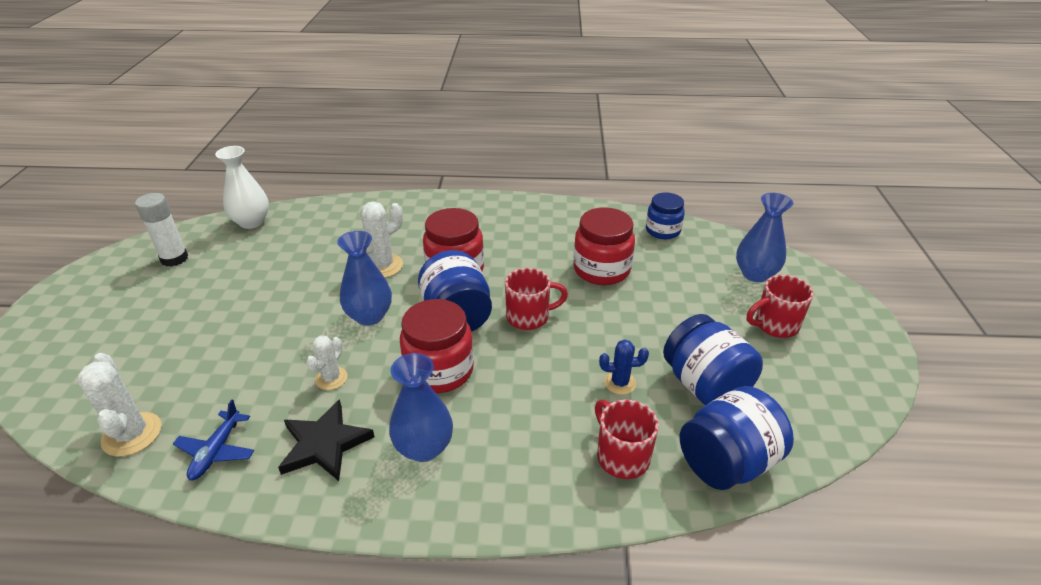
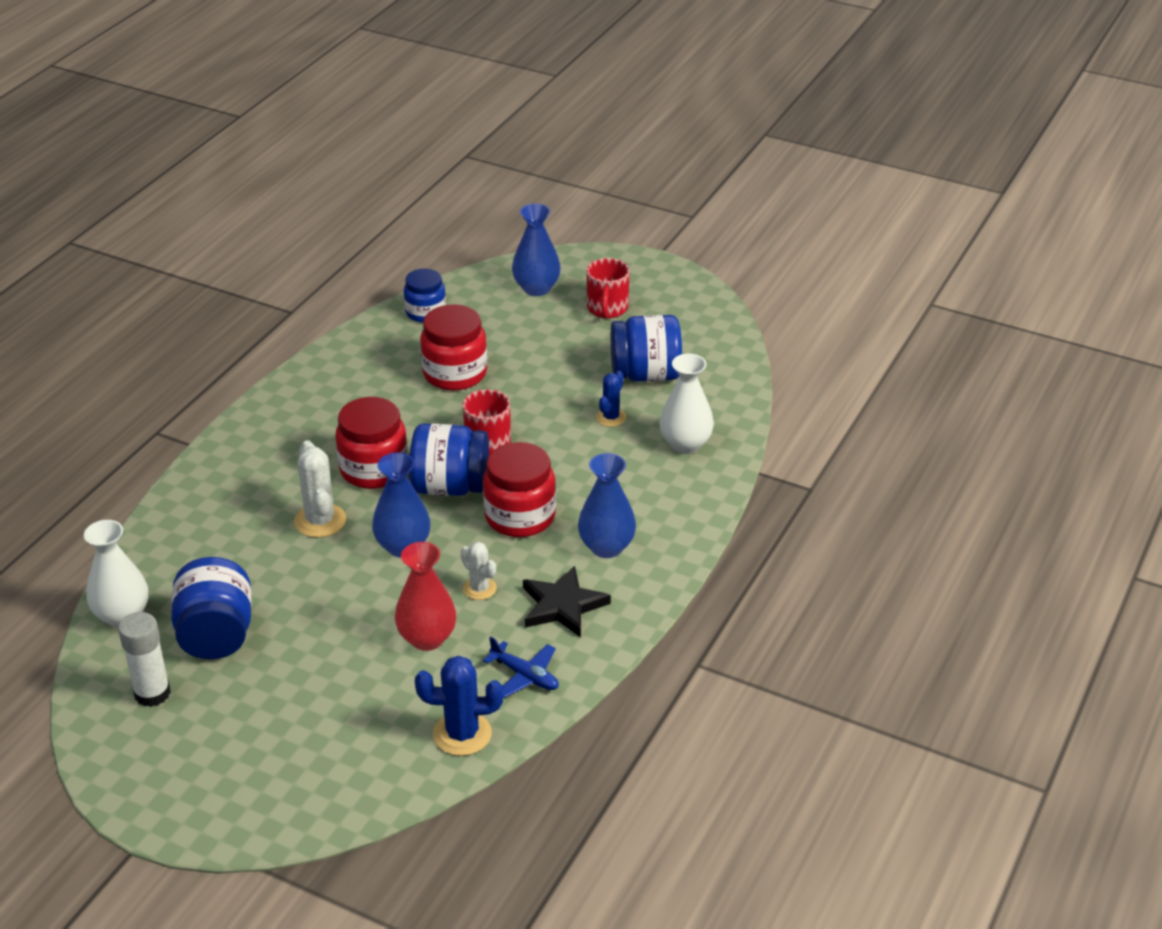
camera: 65 degrees left, 0 degrees up
(132, 434) = (462, 734): white cactus -> blue cactus
(257, 369) = (427, 638): none -> red vase
(621, 456) = (685, 444): red mug -> white vase
(727, 462) = (724, 396): blue jar -> blue jar (216, 635)

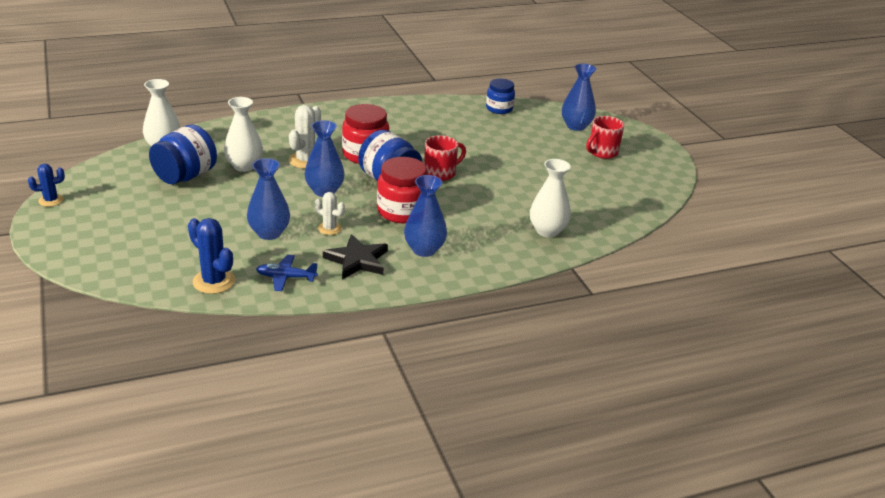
camera: 40 degrees right, 5 degrees down
(152, 693) = (123, 181): white glue stick -> none
(263, 575) = (244, 166): none -> white vase
(427, 638) = (269, 233): red vase -> blue vase
(455, 374) = (471, 139): red jar -> none
(479, 588) = (329, 228): white cactus -> white cactus turned 60 degrees counterclockwise
(525, 676) = (286, 277): blue plane -> blue plane turned 105 degrees clockwise
(611, 417) = (524, 197): blue cactus -> blue cactus (51, 200)
(645, 375) = (576, 190): blue jar -> none

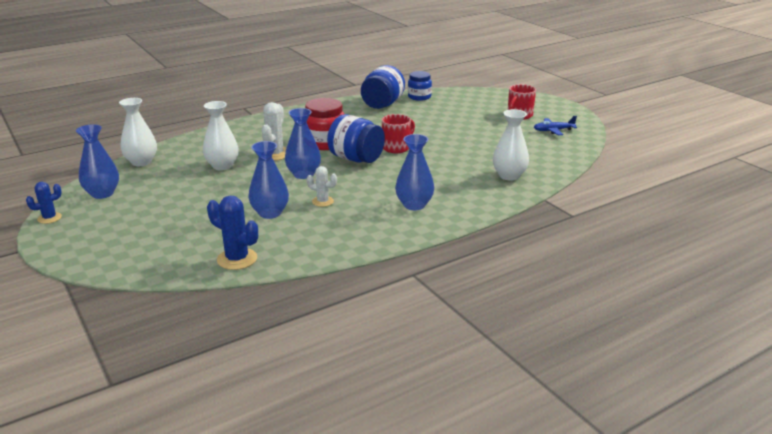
camera: 10 degrees left, 5 degrees down
(185, 176) = (171, 181): blue jar -> blue jar (382, 104)
(286, 277) = (302, 245): blue plane -> blue plane (553, 130)
(357, 260) = (360, 222): black star -> none
(402, 211) = (379, 180): red jar -> none
(576, 126) = (487, 101): blue vase -> blue vase (102, 193)

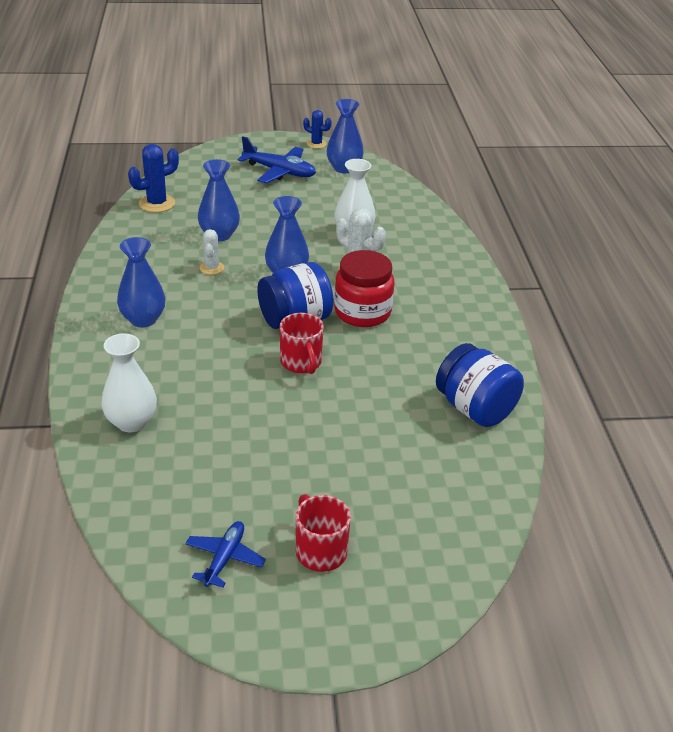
camera: 115 degrees right, 10 degrees up
(49, 218) = (316, 144): blue cactus -> blue cactus turned 60 degrees counterclockwise
(127, 219) = (279, 172): none -> blue plane
(141, 162) = (403, 194): white vase -> none
(322, 201) = (211, 268): white cactus -> white cactus turned 45 degrees counterclockwise
(419, 97) = (488, 464): blue jar -> none

